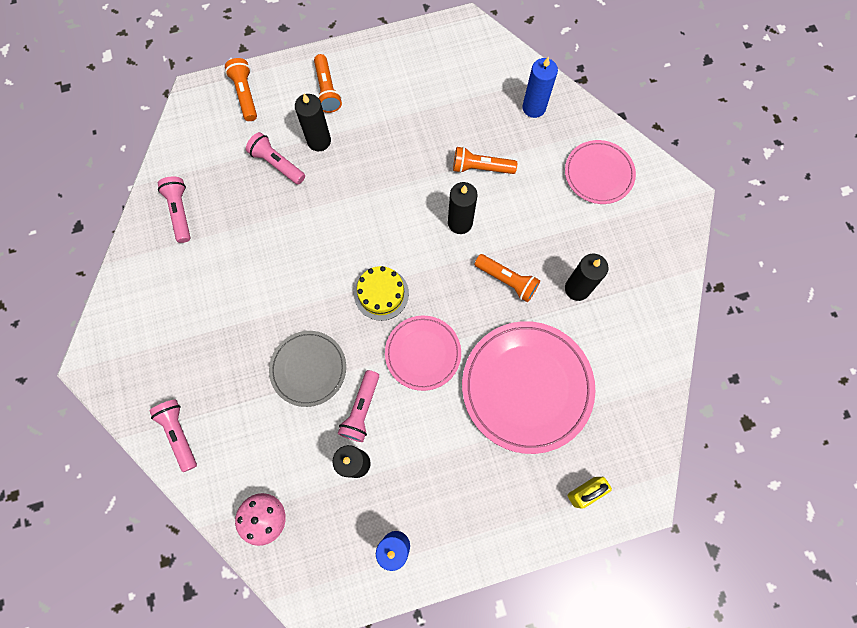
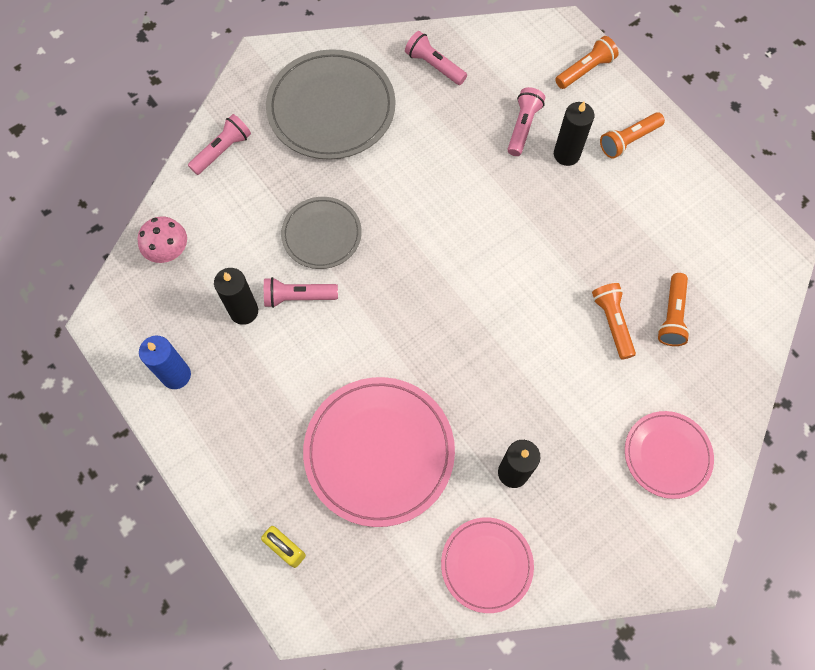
camera: 70 degrees right, 5 degrees down
(180, 212) = (434, 66): pink flashlight -> pink flashlight turned 105 degrees counterclockwise
(181, 317) = (331, 108): none -> grey plate
(381, 294) = (425, 273): yellow cake -> none
(423, 353) = (377, 334): pink plate -> pink plate (486, 565)
(460, 223) = (537, 323): black candle -> none
(507, 280) = (491, 393): orange flashlight -> orange flashlight (672, 315)
(534, 107) = (716, 355): blue candle -> none

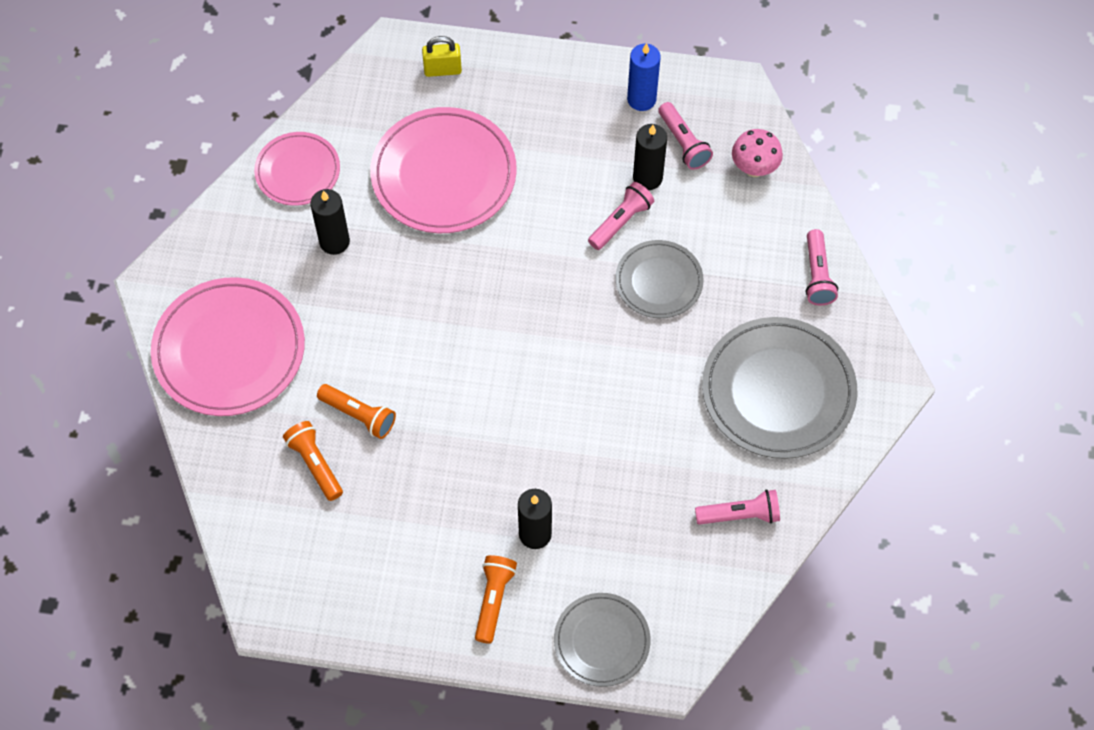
camera: 135 degrees right, 5 degrees down
(523, 127) = (599, 526): pink flashlight -> pink flashlight (683, 143)
(585, 70) = (602, 641): orange flashlight -> grey plate
(667, 455) = (229, 350): pink plate -> pink plate, size x1.70

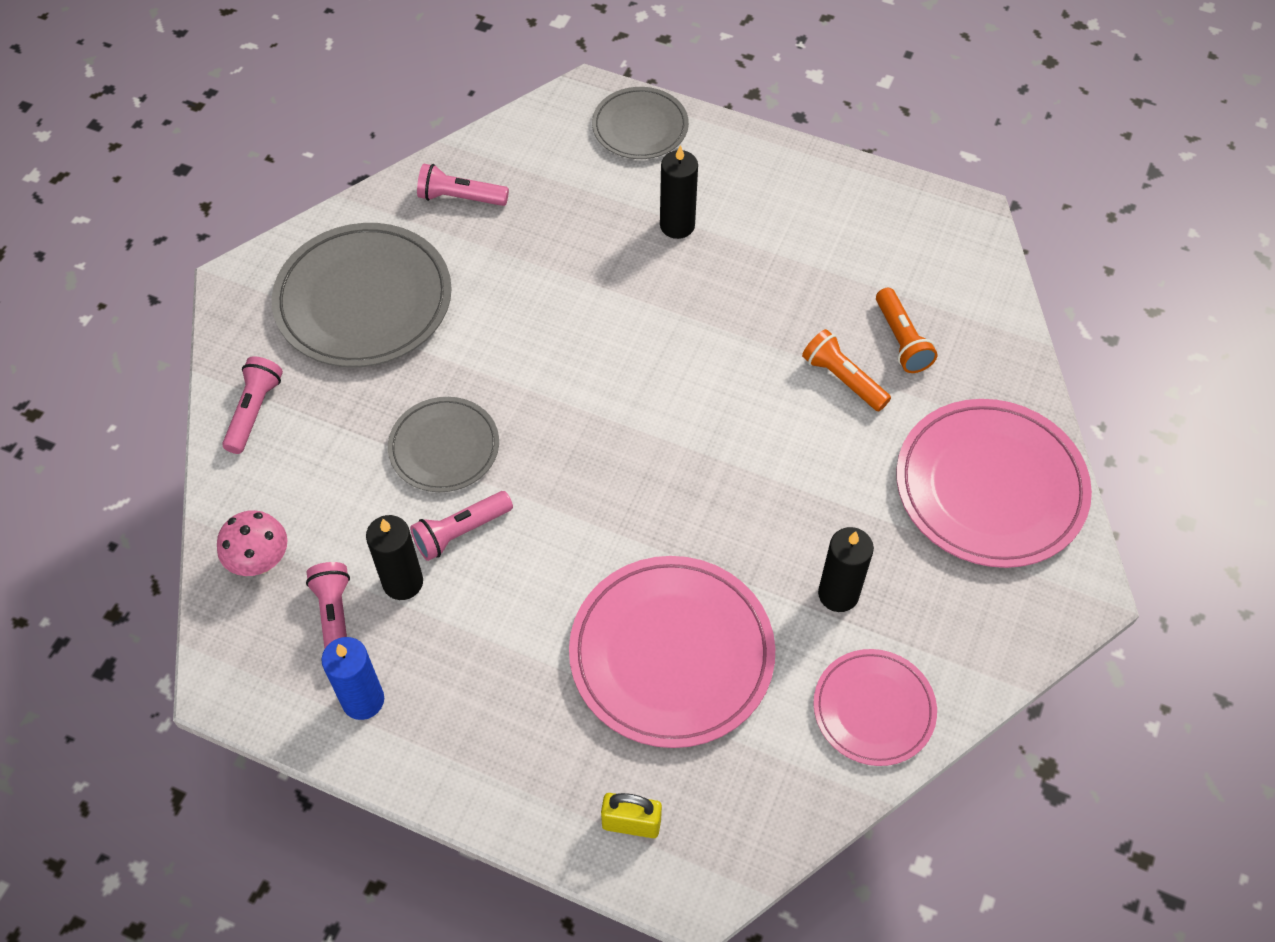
camera: 165 degrees left, 5 degrees down
(493, 600) = (736, 179): orange flashlight -> none

